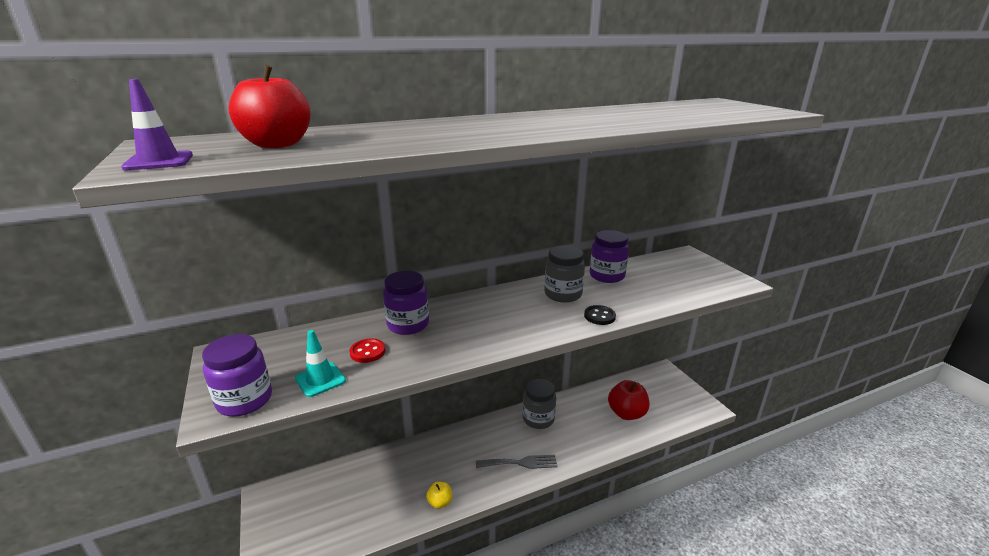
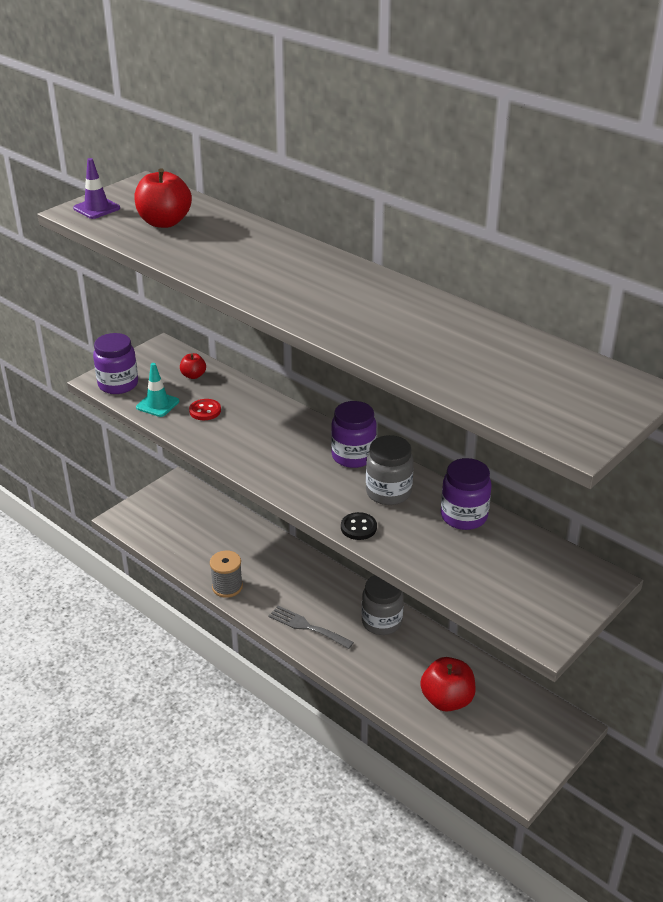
camera: 65 degrees right, 10 degrees up
(300, 345) = (193, 375): none -> red apple
(408, 325) = (258, 415): purple jar -> purple jar (353, 456)
(440, 502) = (227, 587): yellow apple -> grey spool
(520, 463) = (307, 627): grey fork -> grey fork turned 150 degrees clockwise

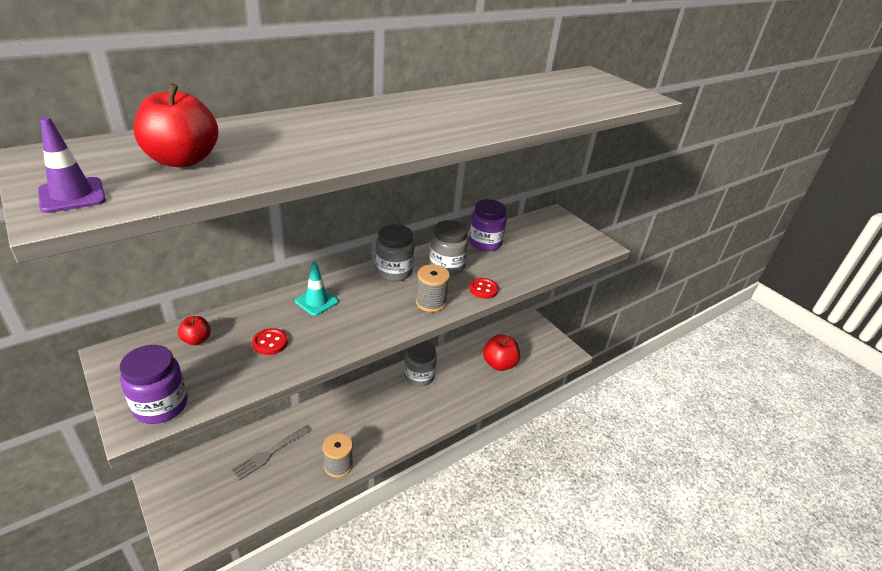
camera: 80 degrees left, 0 degrees up
(157, 404) = (231, 377): turquoise traffic cone -> turquoise traffic cone (316, 301)
(307, 627) = (408, 420): grey fork -> grey fork (269, 454)
(312, 492) = (431, 302): none -> grey spool
(353, 456) = (393, 271): purple jar -> grey jar
(358, 527) = (483, 289): black button -> red button

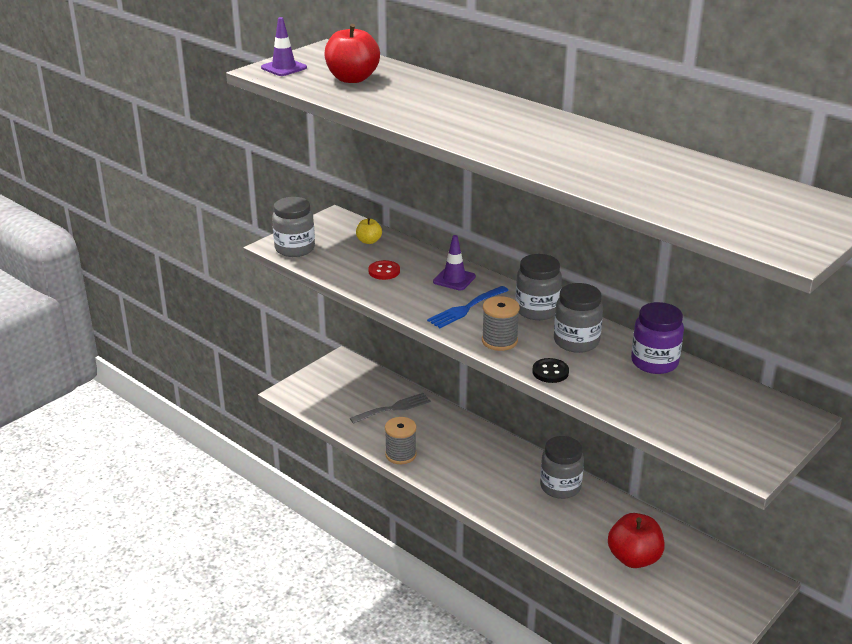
camera: 80 degrees right, 5 degrees down
(161, 405) = (295, 249): purple jar -> grey jar
(196, 340) = (369, 241): red apple -> yellow apple
(269, 454) = (394, 408): grey fork -> grey fork turned 120 degrees clockwise
(316, 301) = (454, 279): turquoise traffic cone -> purple traffic cone
(371, 307) = (465, 309): none -> blue fork
(483, 289) = (550, 372): red button -> black button

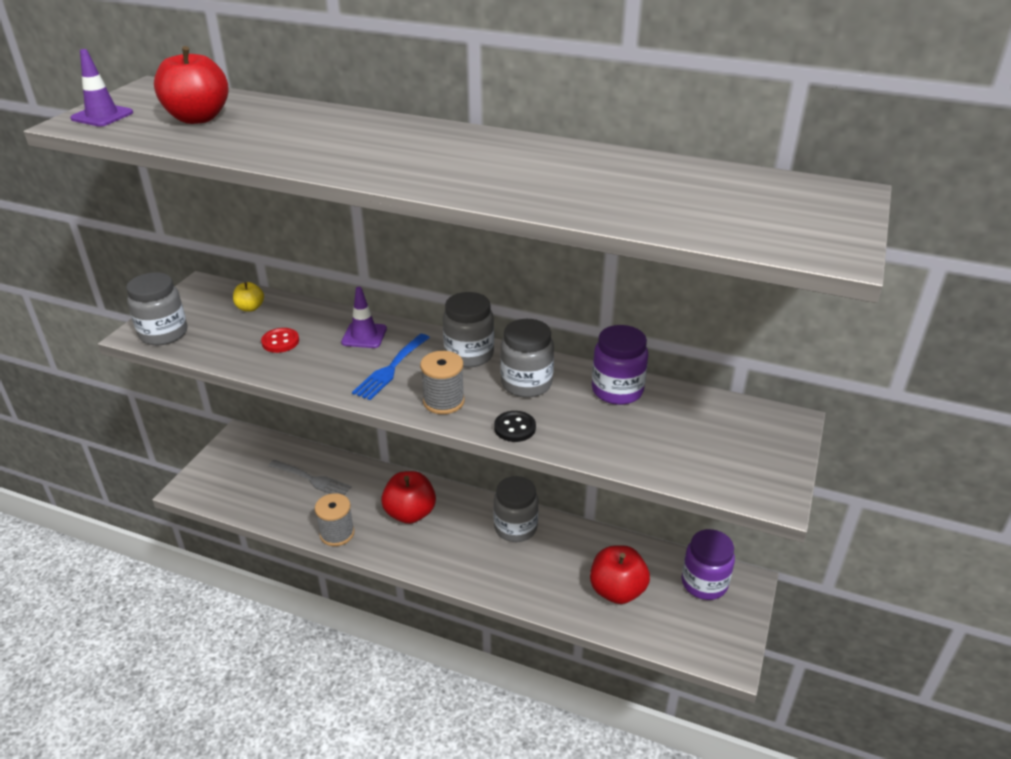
camera: 20 degrees left, 5 degrees up
(394, 408) = (312, 480): grey fork -> grey fork turned 75 degrees clockwise
(469, 453) = (410, 513): none -> red apple
(721, 573) = (704, 583): none -> purple jar

